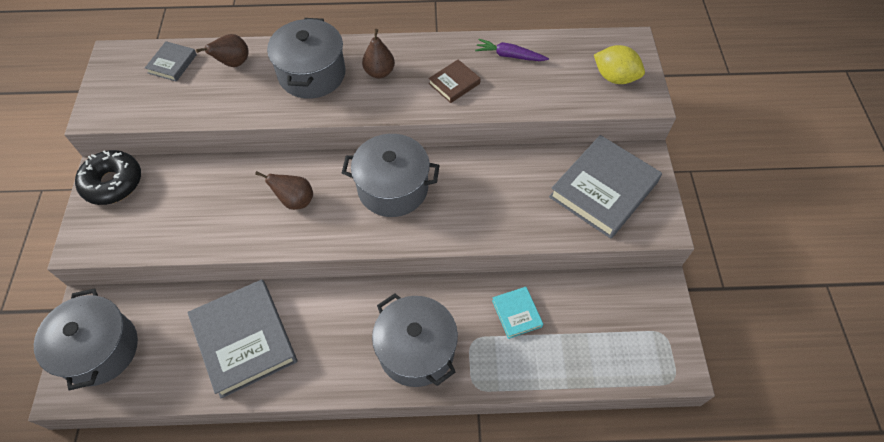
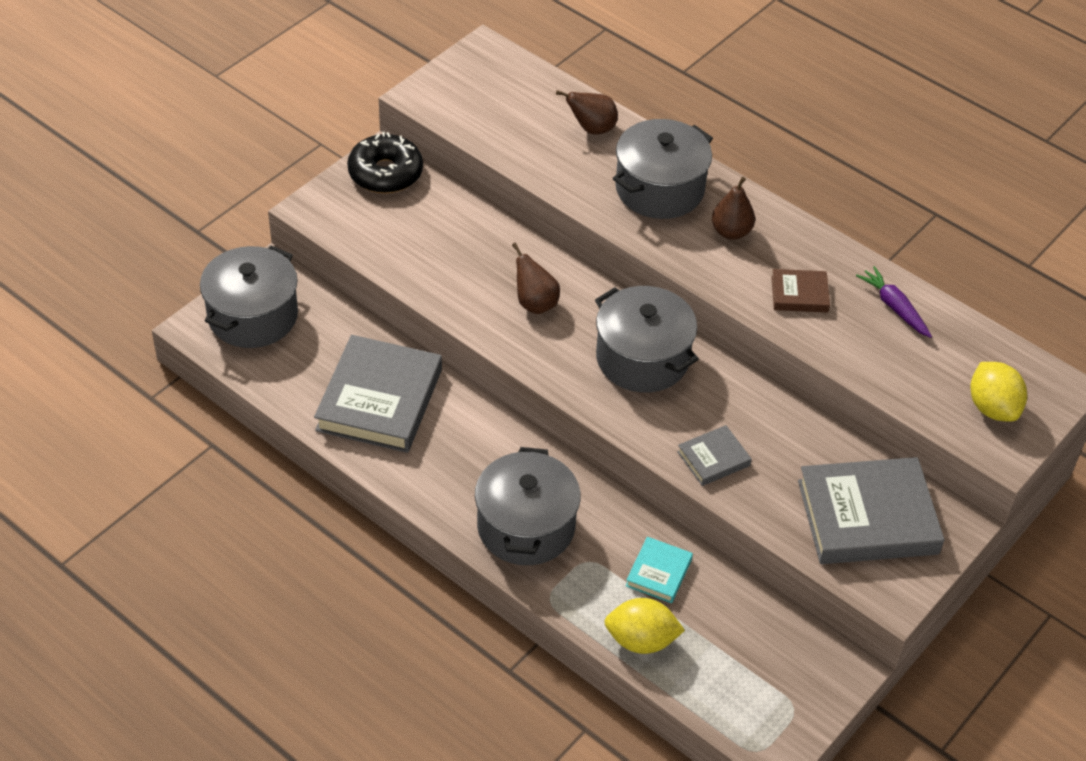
camera: 40 degrees right, 10 degrees down
(172, 64) = (533, 92): grey book -> grey book (713, 458)
(550, 366) = (641, 640): none -> yellow lemon

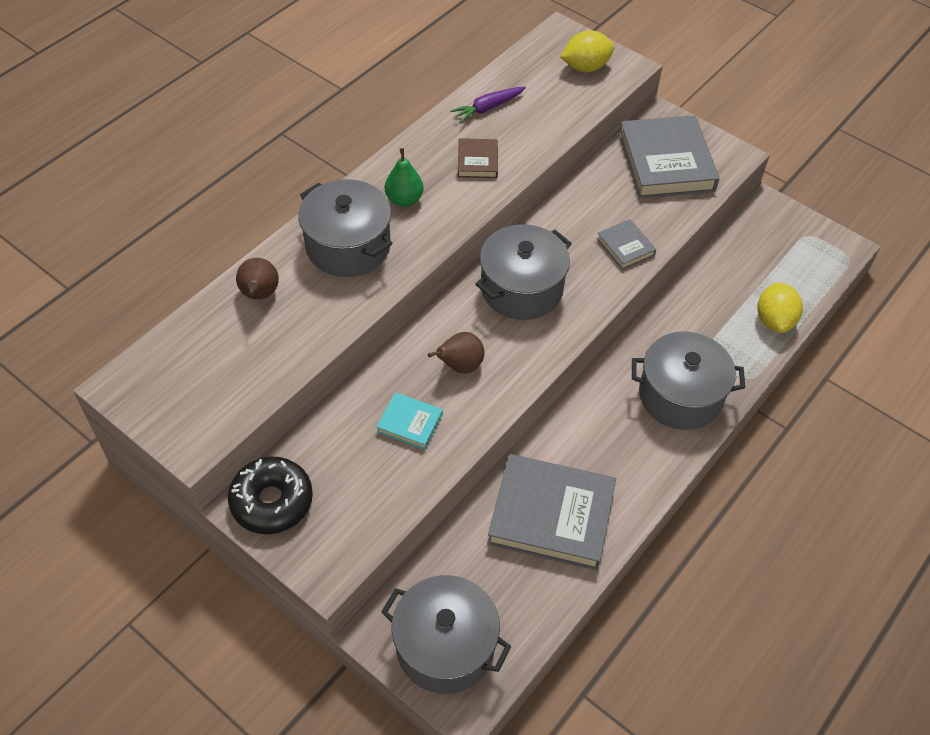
camera: 90 degrees left, 5 degrees up
(658, 573) = (708, 307): turquoise book -> turquoise book (410, 423)
(731, 232) = (404, 199): brown pear -> green pear

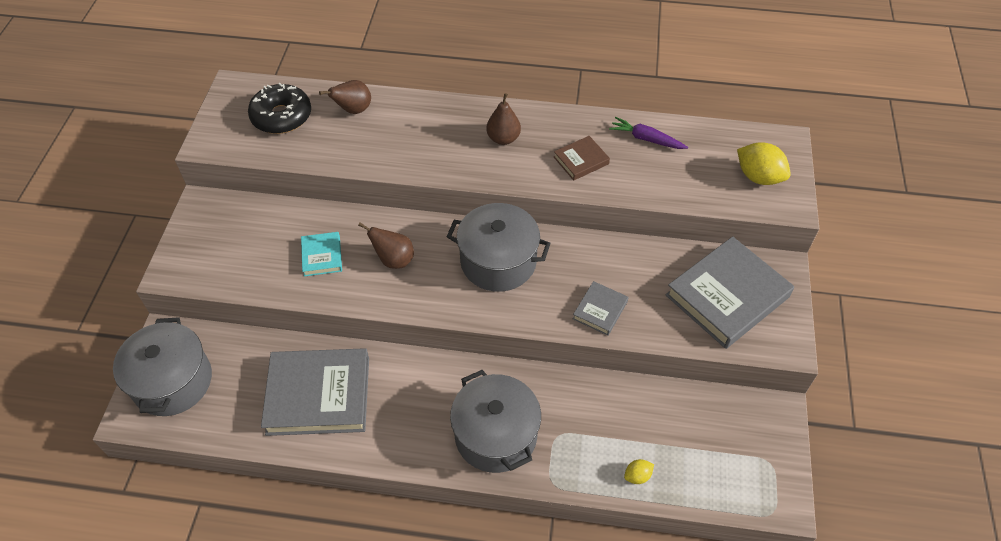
camera: 60 degrees right, 0 degrees up
(272, 501) = (212, 215): black donut -> black donut (281, 116)
(348, 246) = (432, 131): grey pot -> none
(404, 199) = (503, 138): green pear -> brown pear
(551, 516) = (318, 395): grey book -> grey book turned 75 degrees counterclockwise
(774, 320) = (637, 476): yellow lemon -> yellow lemon, size x0.51

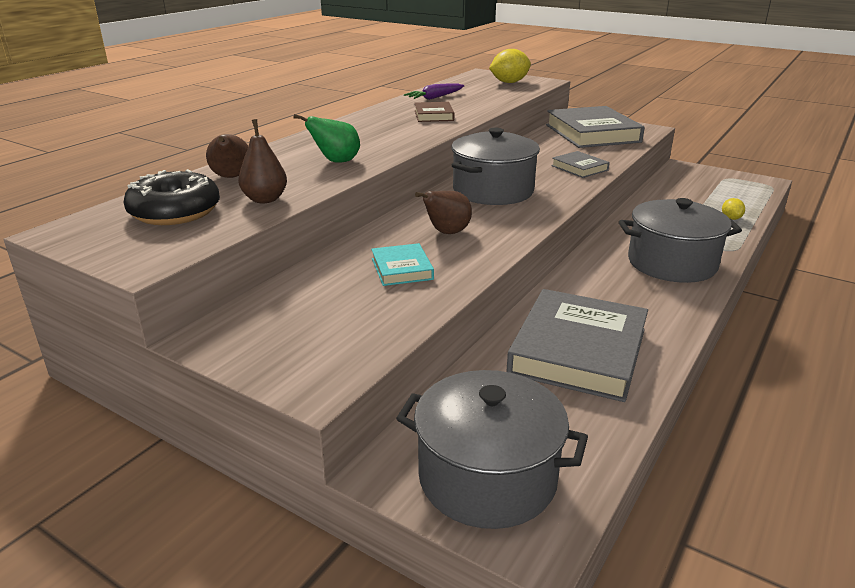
camera: 65 degrees left, 25 degrees down
(322, 256) = (402, 269): turquoise book -> turquoise book turned 60 degrees clockwise
(416, 149) = (336, 161): none -> green pear
(503, 138) = (371, 132): brown pear -> brown pear (265, 199)

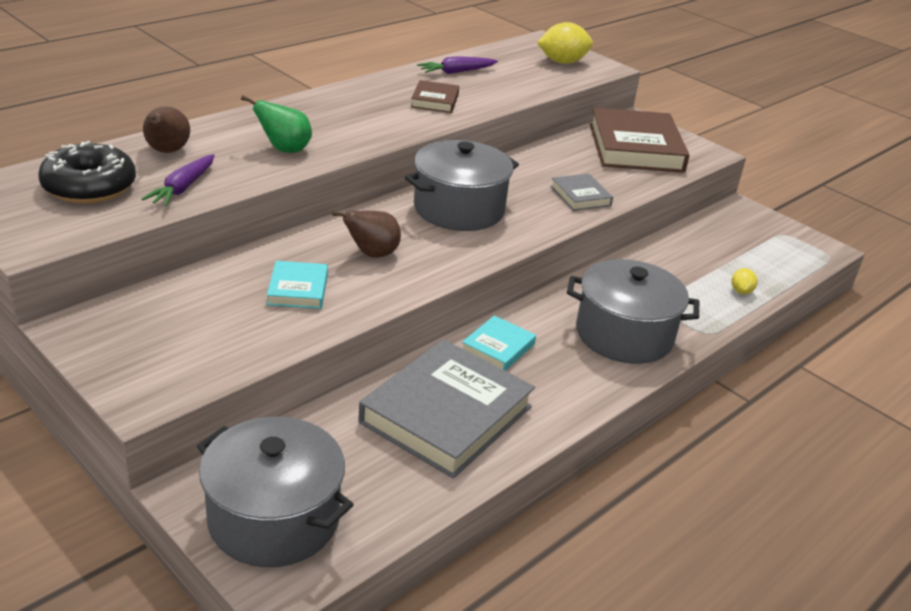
camera: 10 degrees right, 5 degrees up
(265, 199) = (183, 188): brown pear -> purple carrot
(580, 291) = (498, 347): none -> turquoise book
(592, 133) = (635, 147): grey book -> brown book

